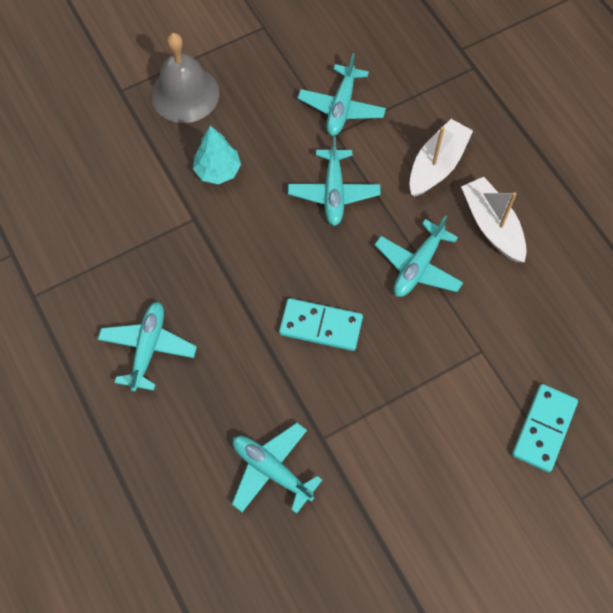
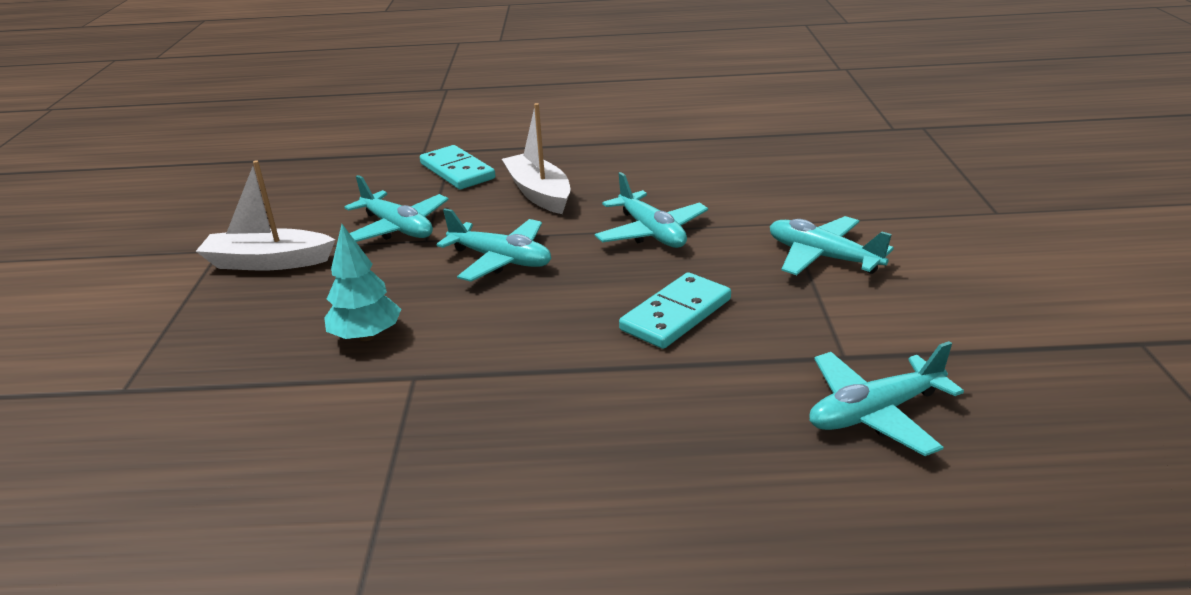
camera: 60 degrees left, 35 degrees down
(148, 348) = (585, 487): turquoise plane -> turquoise plane (823, 257)
(185, 94) = (217, 332): grey bell -> none
(492, 226) = (642, 183): white boat -> white boat (268, 262)
(543, 428) = (903, 212): turquoise domino -> turquoise domino (457, 171)

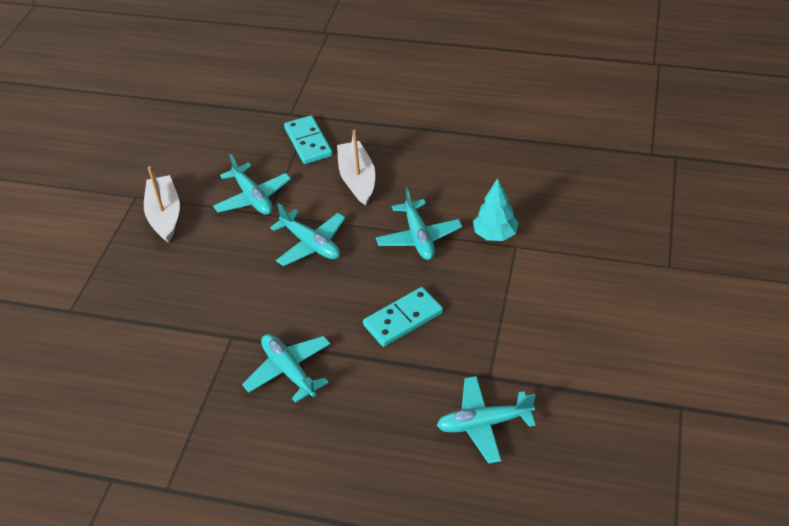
camera: 15 degrees right, 15 degrees up
(268, 262) = (165, 215): white boat -> white boat turned 60 degrees clockwise
(366, 336) = (212, 297): turquoise tree -> turquoise tree (495, 234)
(823, 257) = (522, 286): turquoise plane -> turquoise plane (289, 371)

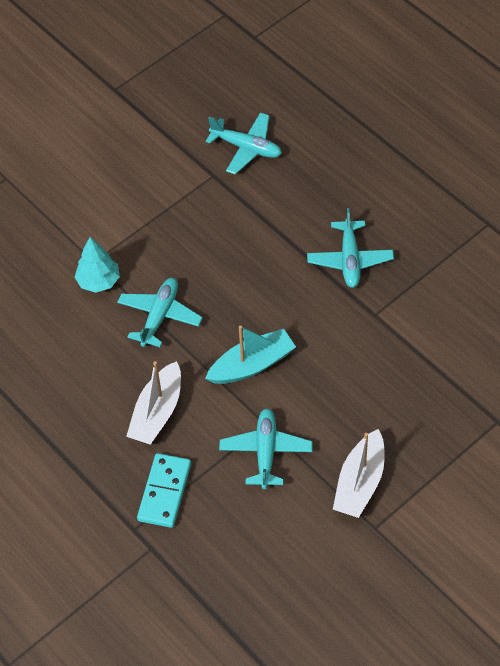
camera: 145 degrees left, 10 degrees up
(311, 244) = (252, 365): turquoise plane -> turquoise boat
(403, 319) = (234, 252): turquoise domino -> none

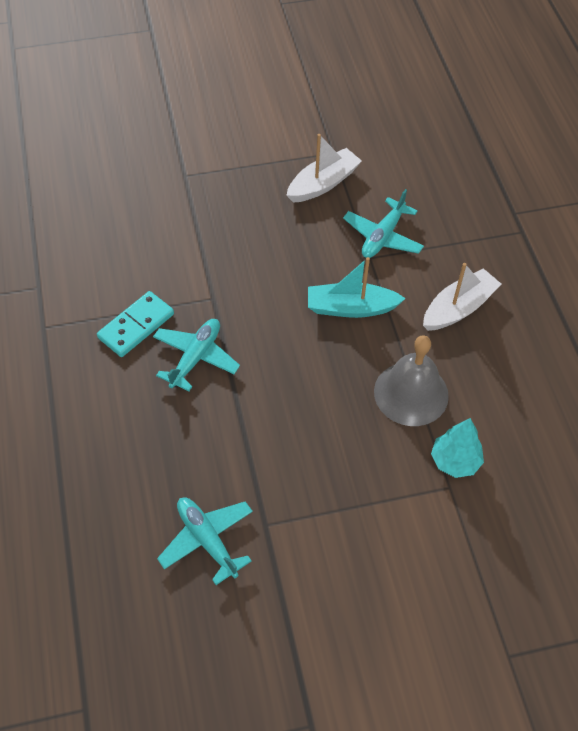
camera: 155 degrees left, 0 degrees up
(159, 316) = (411, 393): turquoise plane -> grey bell
(165, 492) = (483, 245): turquoise domino -> turquoise domino (136, 326)

